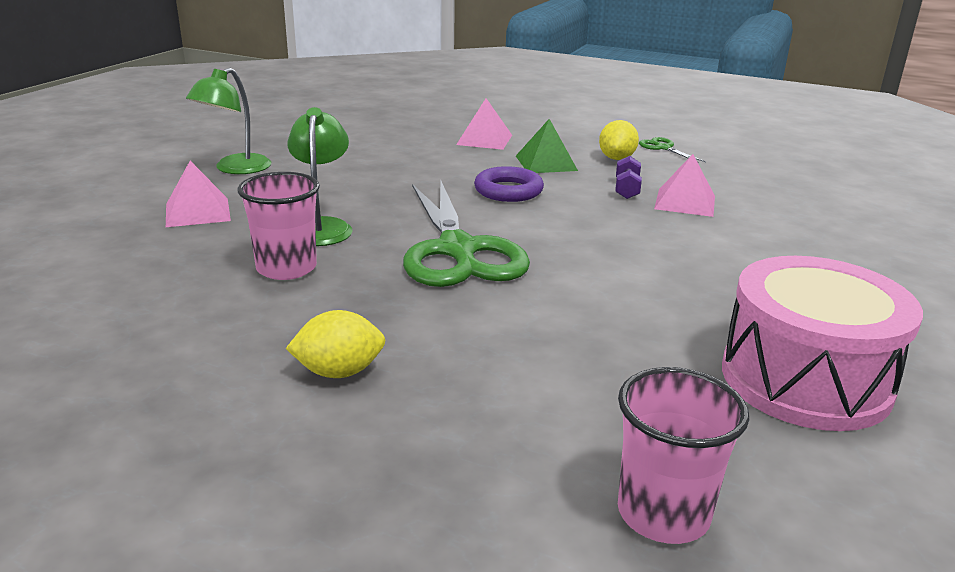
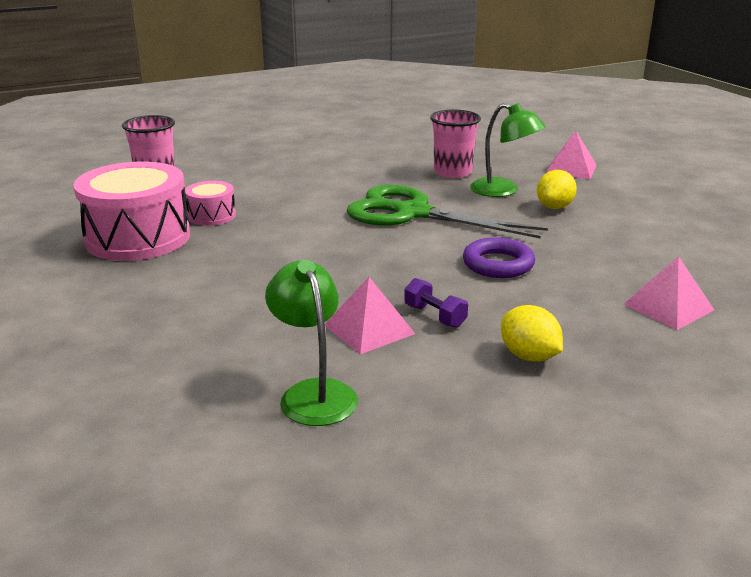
camera: 130 degrees right, 0 degrees up
(235, 169) = (657, 191): green lamp -> green lamp (313, 393)
(339, 372) = (332, 161): yellow lemon -> yellow lemon (554, 207)
(546, 163) = (554, 309): green pyramid -> none
(663, 148) = (535, 411): green scissors -> none
(668, 364) = (212, 216): none -> pink drum

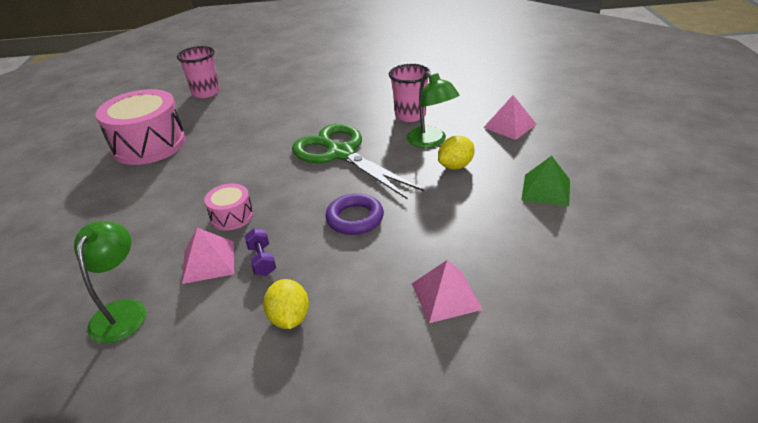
camera: 25 degrees right, 10 degrees up
(212, 216) = (209, 132): pink drum -> pink drum (232, 216)
(665, 213) = (546, 189): none -> green pyramid

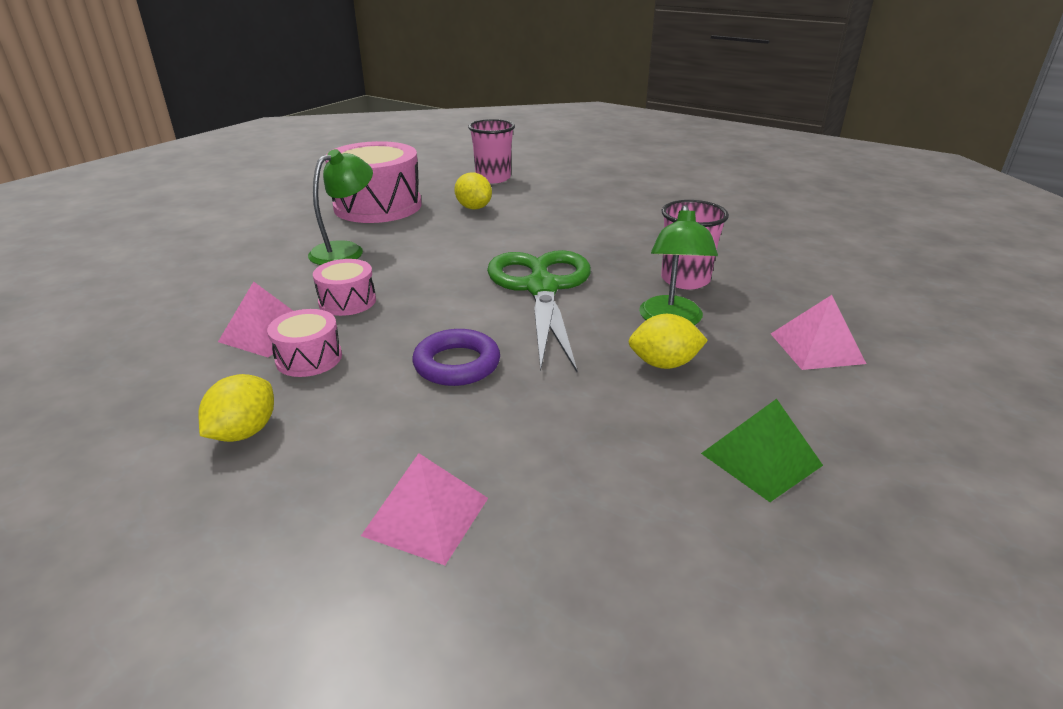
camera: 35 degrees right, 5 degrees down
(122, 311) = (144, 340): green lamp -> green lamp (345, 250)
(223, 119) = (473, 208): none -> yellow lemon
(262, 260) = (309, 358): purple dumbbell -> pink drum

